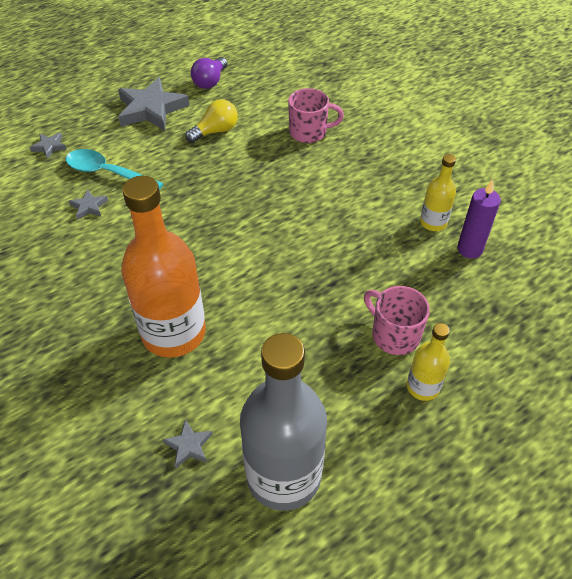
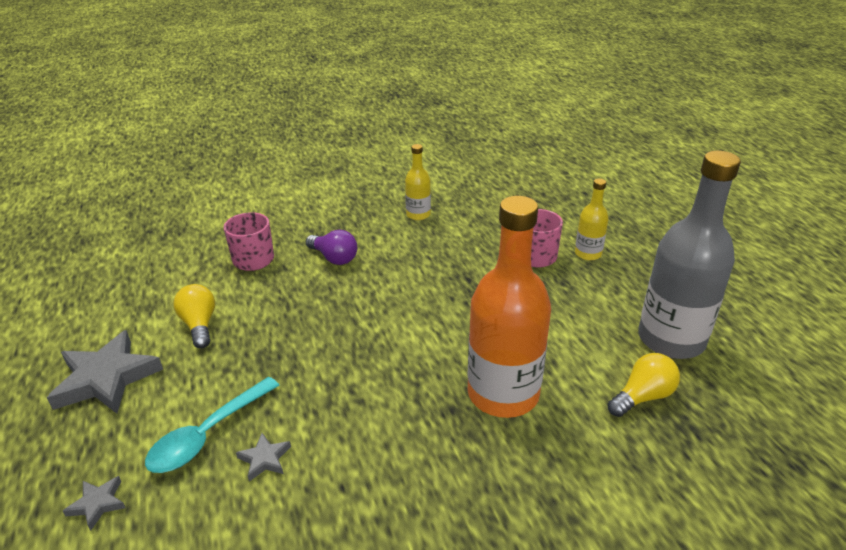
camera: 75 degrees left, 15 degrees down
(188, 446) = (642, 396): grey star -> yellow light bulb
(210, 81) = (98, 318): purple light bulb -> purple light bulb (334, 258)
(469, 249) = (455, 205): purple candle -> none

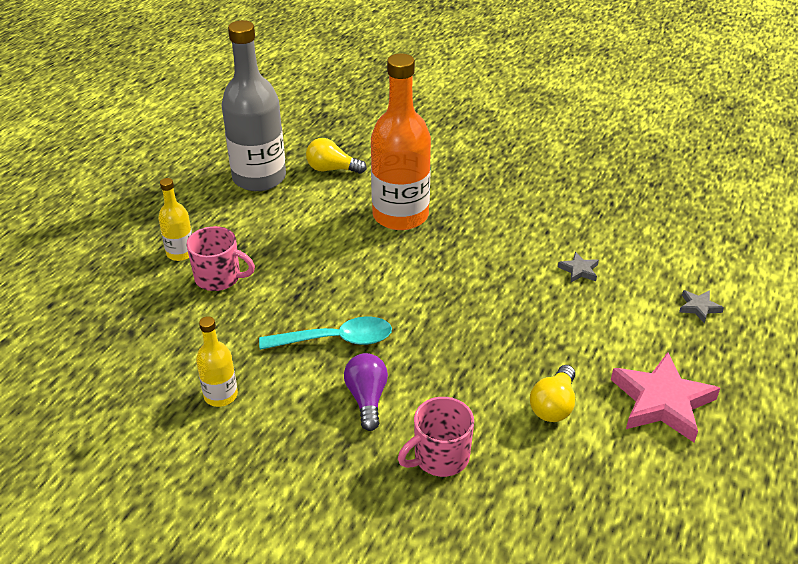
camera: 135 degrees left, 5 degrees up
(106, 378) = (662, 402): grey star -> pink star
(208, 434) = (605, 306): turquoise spoon -> turquoise spoon (335, 340)

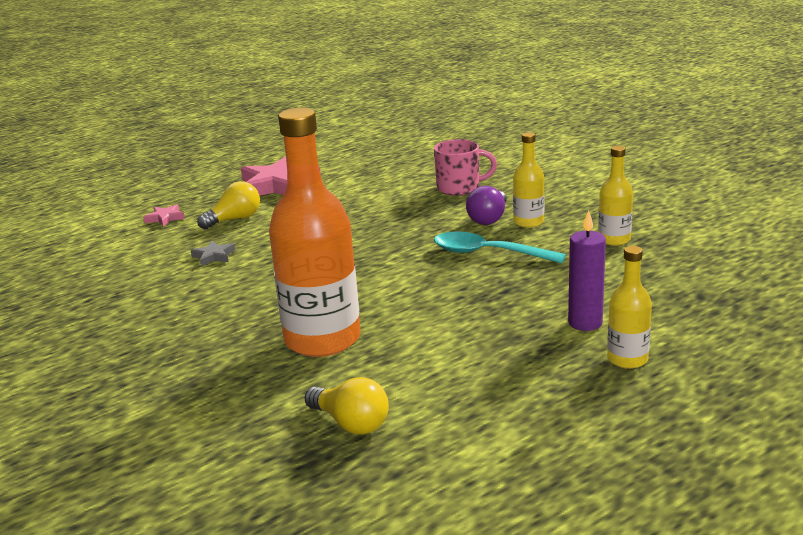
camera: 150 degrees left, 15 degrees down
(219, 278) = (585, 323): pink mug -> purple candle
(259, 178) = (470, 438): grey bottle -> none
(321, 403) = (528, 222): none -> yellow bottle
(553, 405) = (353, 194): yellow light bulb -> yellow light bulb (234, 219)
(699, 307) = (165, 218): grey star -> pink star

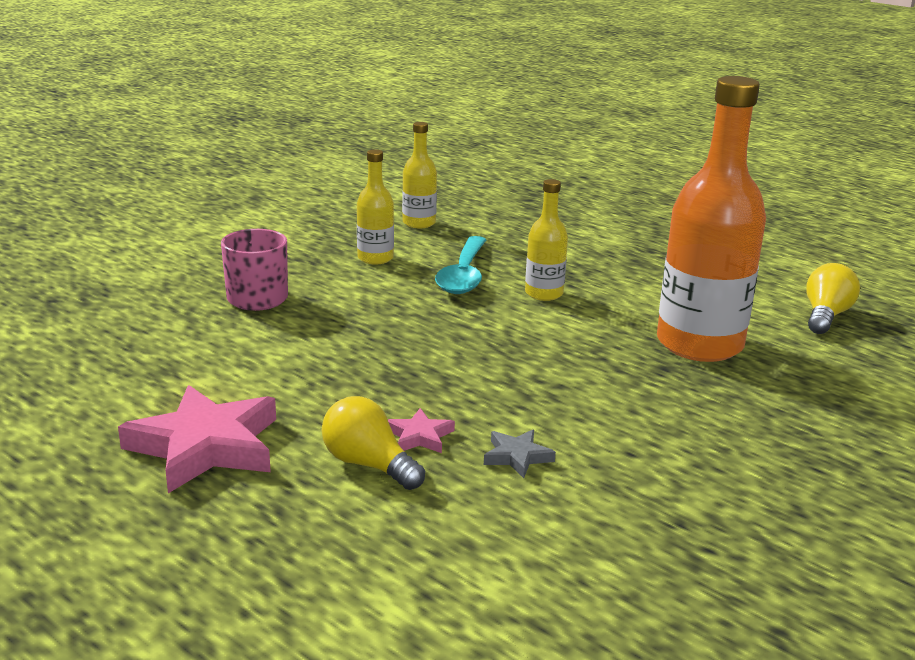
camera: 105 degrees left, 0 degrees up
(165, 218) = (363, 550): pink star -> pink star (419, 436)
(489, 219) = (365, 278): purple light bulb -> none
(585, 323) = (597, 236): purple candle -> none
(627, 359) = (648, 224): yellow bottle -> yellow bottle (544, 293)

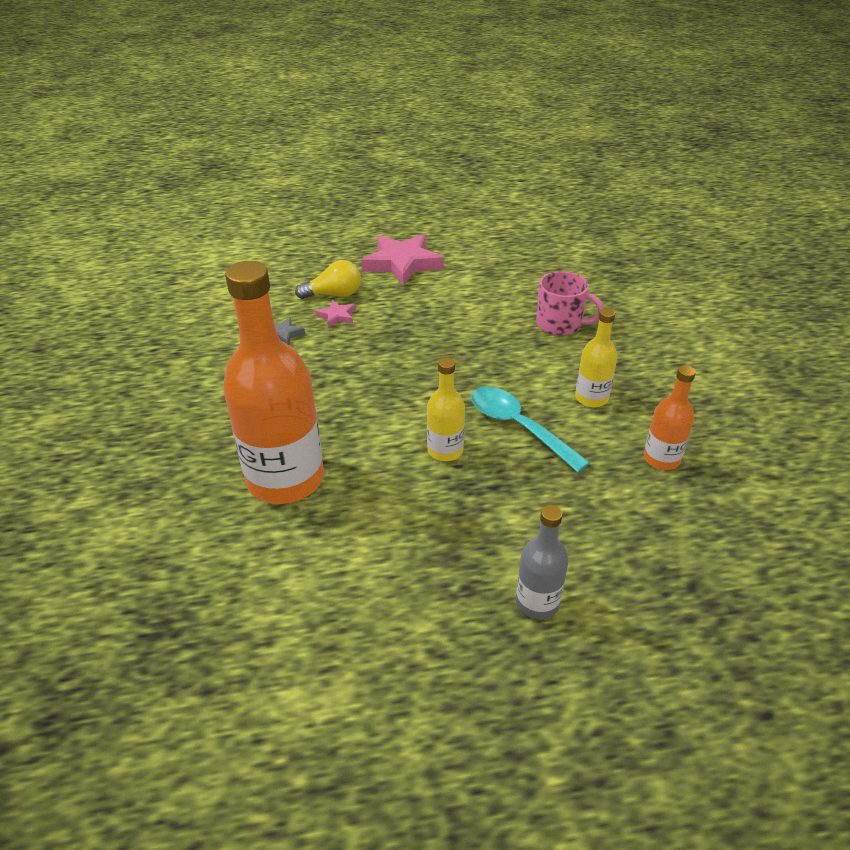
camera: 130 degrees right, 15 degrees up
(419, 223) = (661, 459): yellow bottle -> orange bottle
(621, 230) = (537, 602): none -> grey bottle
(825, 316) = (224, 602): yellow light bulb -> none

